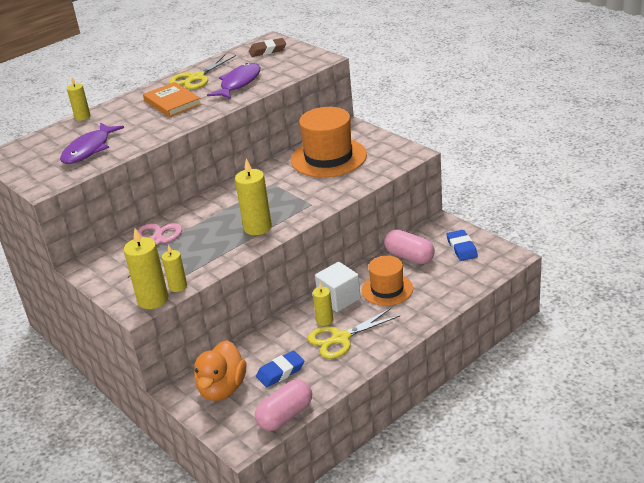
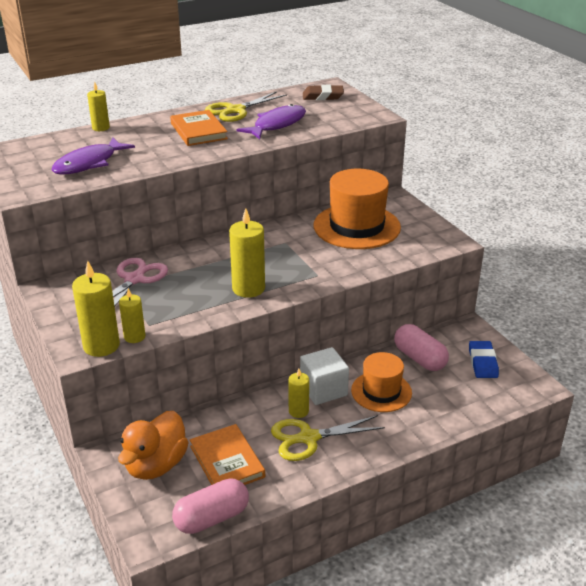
camera: 10 degrees right, 0 degrees up
(280, 372) = (227, 461): blue eraser -> orange book

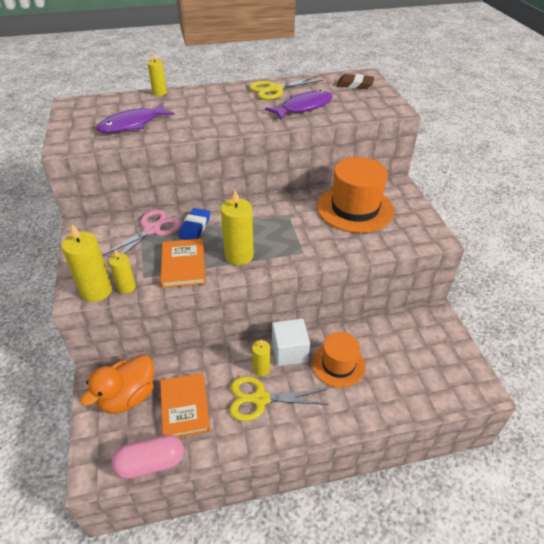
camera: 15 degrees right, 10 degrees up
(198, 131) = (235, 105): orange book -> orange book (183, 265)
(419, 358) = (382, 337): pink capsule -> none
(482, 362) = (438, 353): blue eraser -> blue eraser (195, 227)

